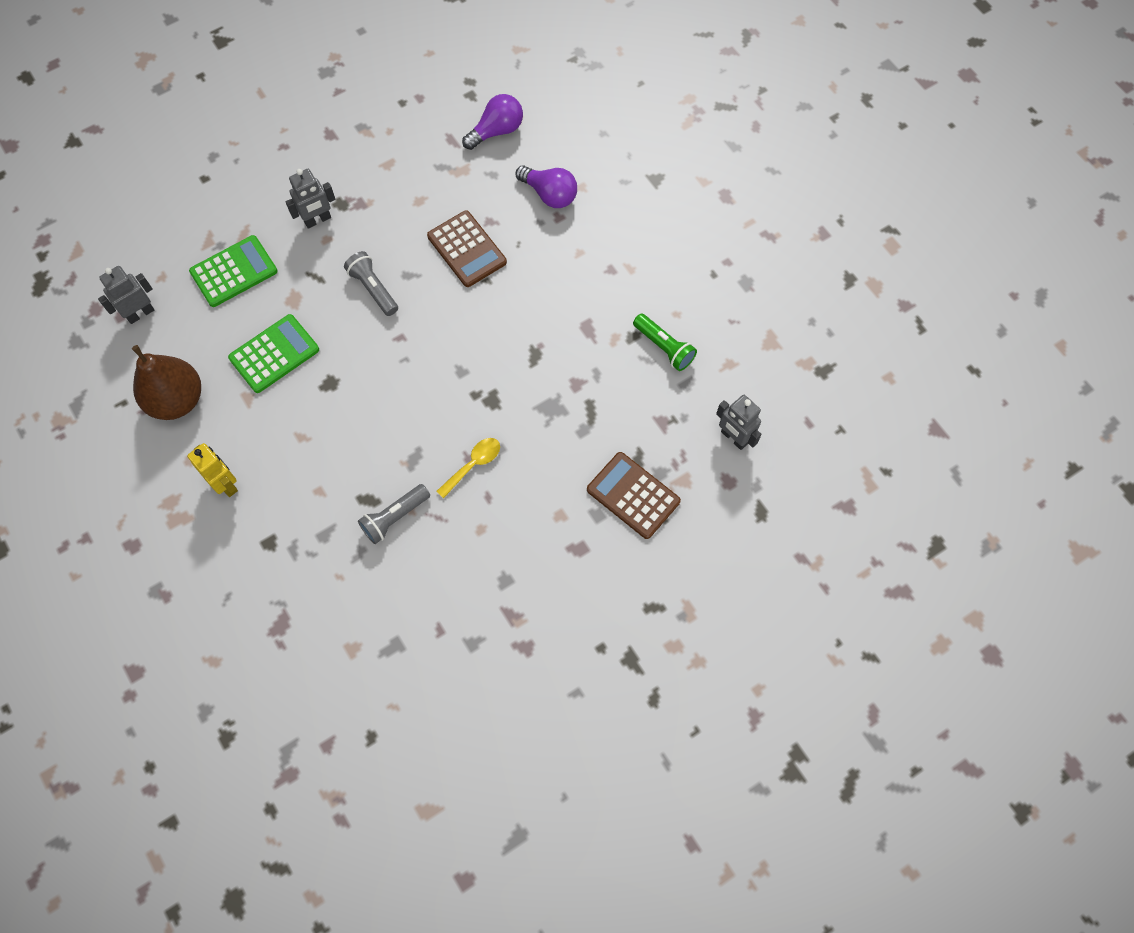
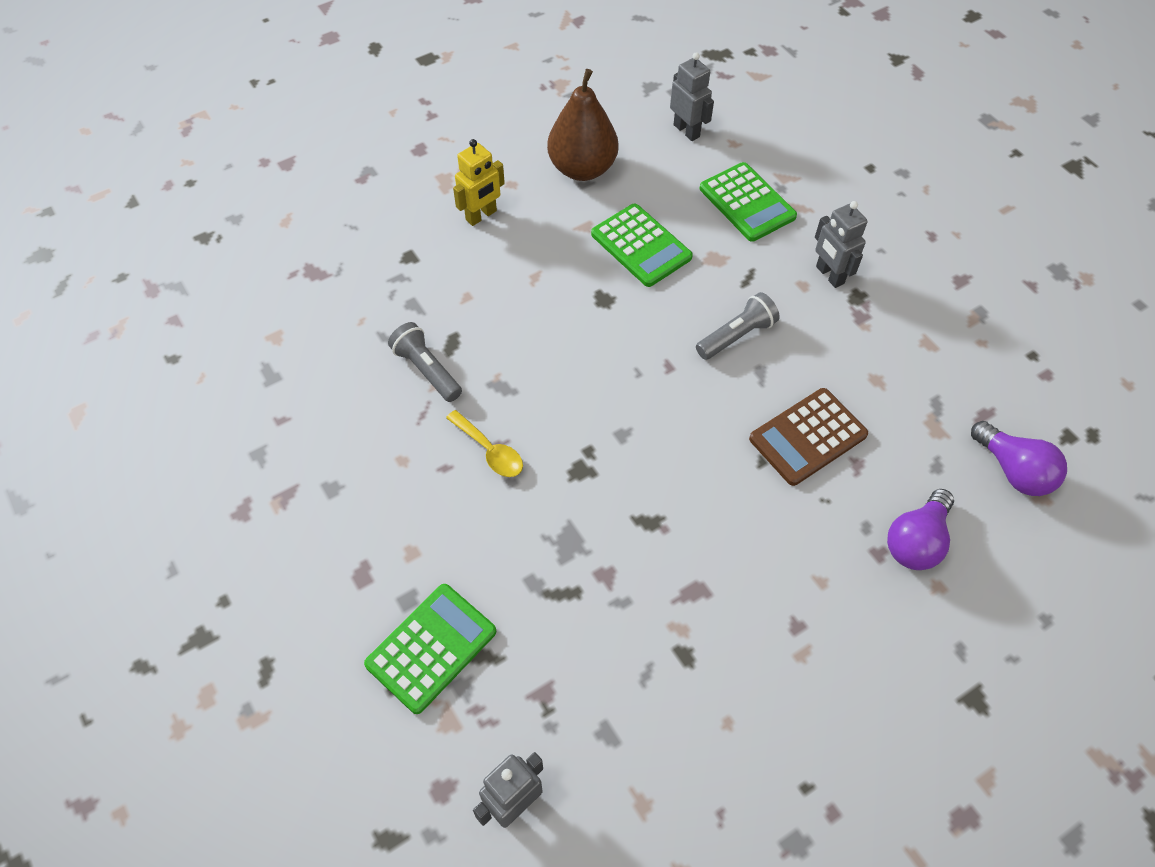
camera: 90 degrees right, 10 degrees down
(633, 495) = (431, 648): brown calculator -> green calculator
(664, 347) = (668, 701): green flashlight -> none

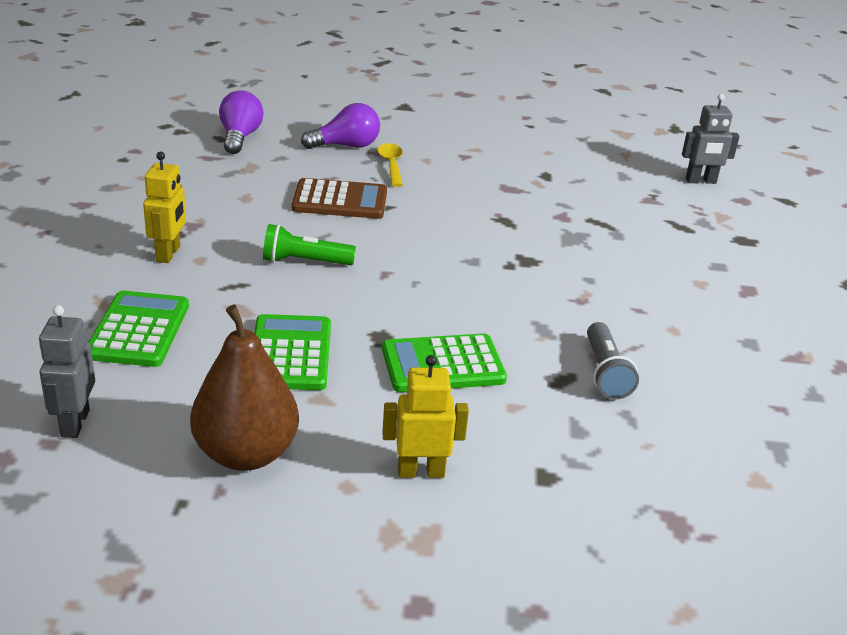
camera: 145 degrees left, 25 degrees down
(431, 648) = (714, 242): green calculator -> green calculator (443, 364)
(490, 451) = (591, 301): yellow spoon -> yellow spoon (391, 165)
(736, 336) = (304, 262): grey flashlight -> green flashlight
(829, 275) = (169, 254): grey robot -> yellow robot

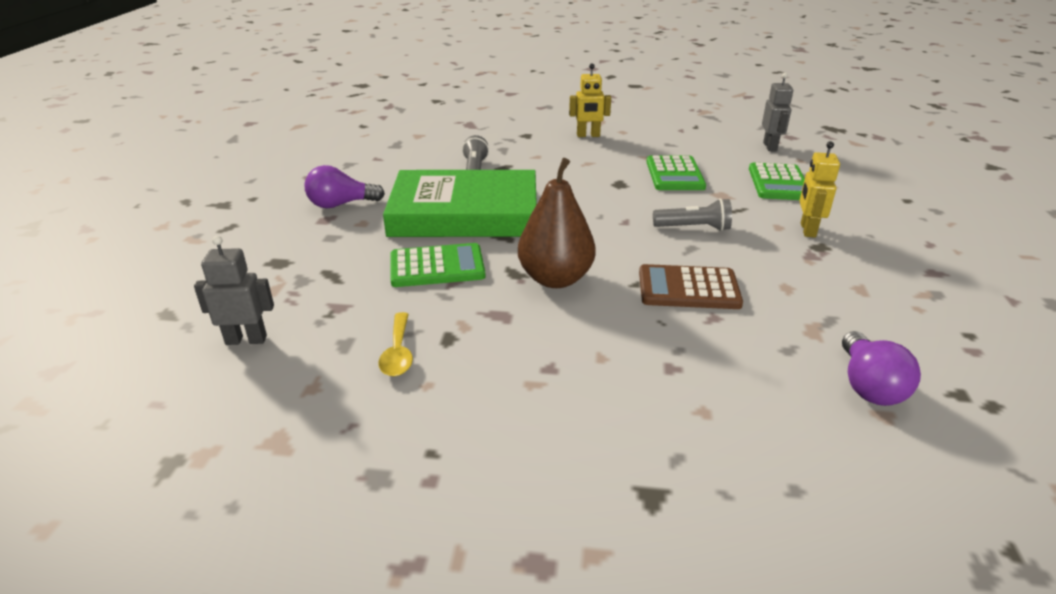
camera: 175 degrees left, 0 degrees up
(246, 454) = (676, 139): brown pear -> brown pear (555, 279)
(304, 262) = (693, 228): green flashlight -> grey flashlight
(346, 146) = (715, 377): purple light bulb -> purple light bulb (341, 204)
(391, 165) = (645, 344): yellow spoon -> yellow spoon (398, 353)
(443, 364) = (577, 172): green calculator -> green calculator (437, 267)
(585, 293) = (465, 212): none -> green book

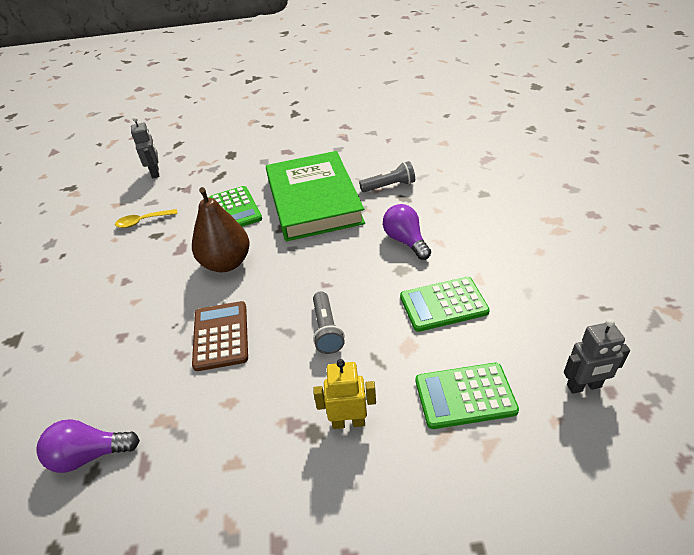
camera: 80 degrees right, 10 degrees up
(341, 204) = (308, 150): purple light bulb -> purple light bulb (405, 241)
(588, 135) = (510, 230): yellow robot -> none

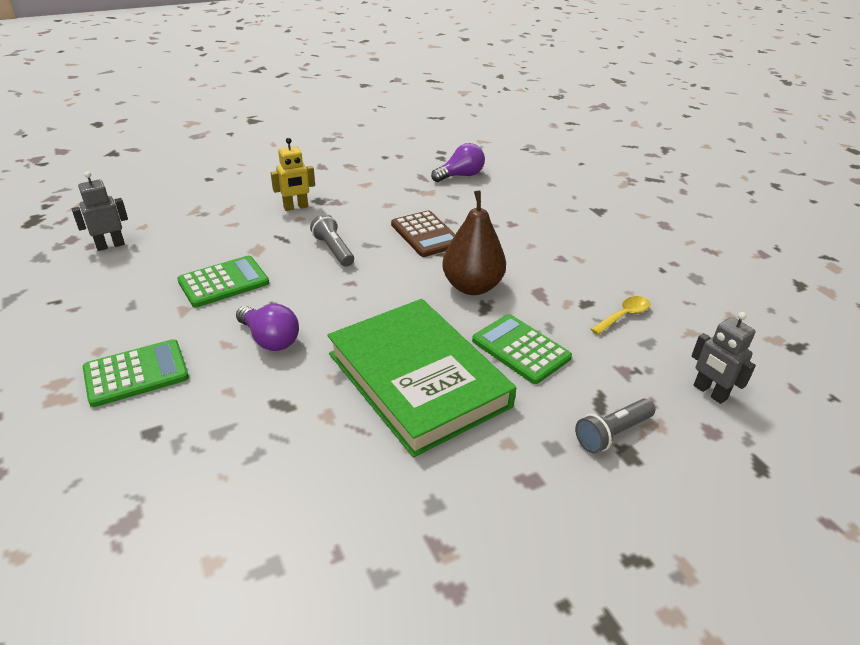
camera: 155 degrees right, 5 degrees down
(389, 186) = (308, 424): grey flashlight -> grey flashlight (612, 433)
(465, 396) = (209, 229): green calculator -> green calculator (136, 373)

